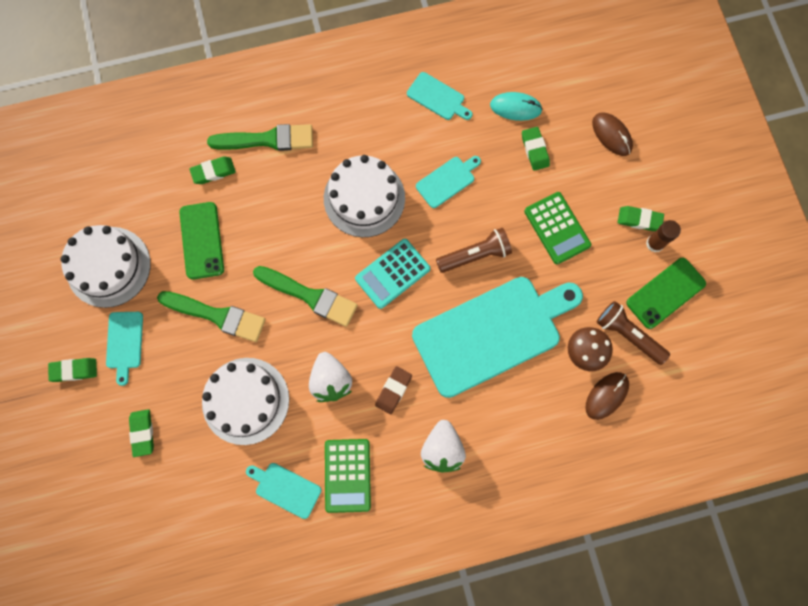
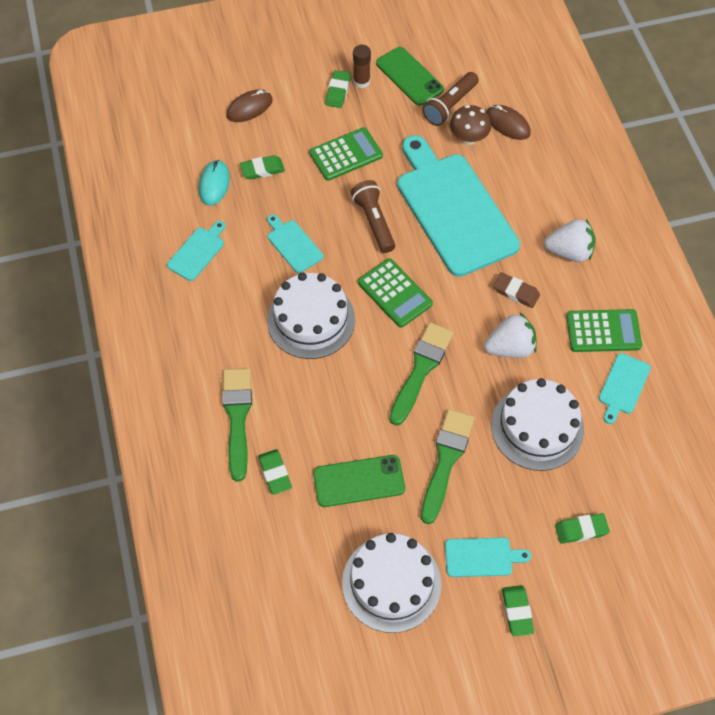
camera: 90 degrees left, 15 degrees down
(392, 274) = (395, 293): turquoise calculator -> green calculator

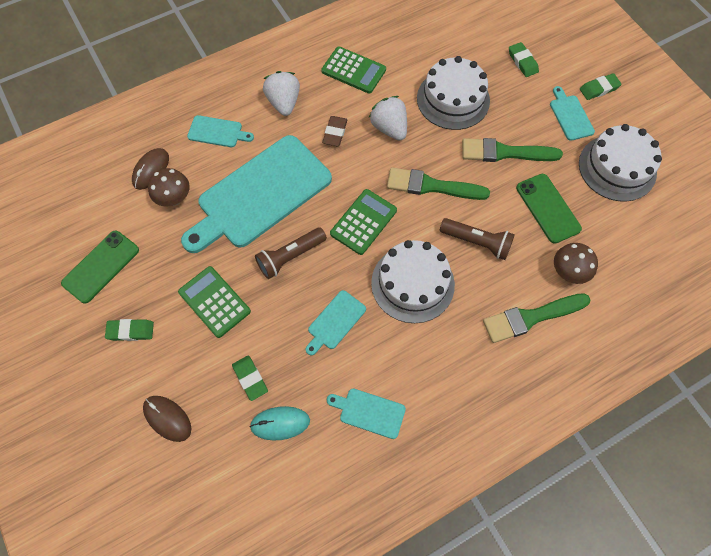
camera: 105 degrees left, 5 degrees up
(275, 473) = (568, 272): green eraser -> brown mushroom
(361, 81) = (113, 311): brown glue stick -> none
(450, 106) = (135, 222): brown flashlight -> brown flashlight (477, 242)
(603, 331) = (353, 70): green calculator -> green calculator turned 135 degrees clockwise
(623, 386) = (398, 52): turquoise cutting board -> turquoise cutting board (217, 132)

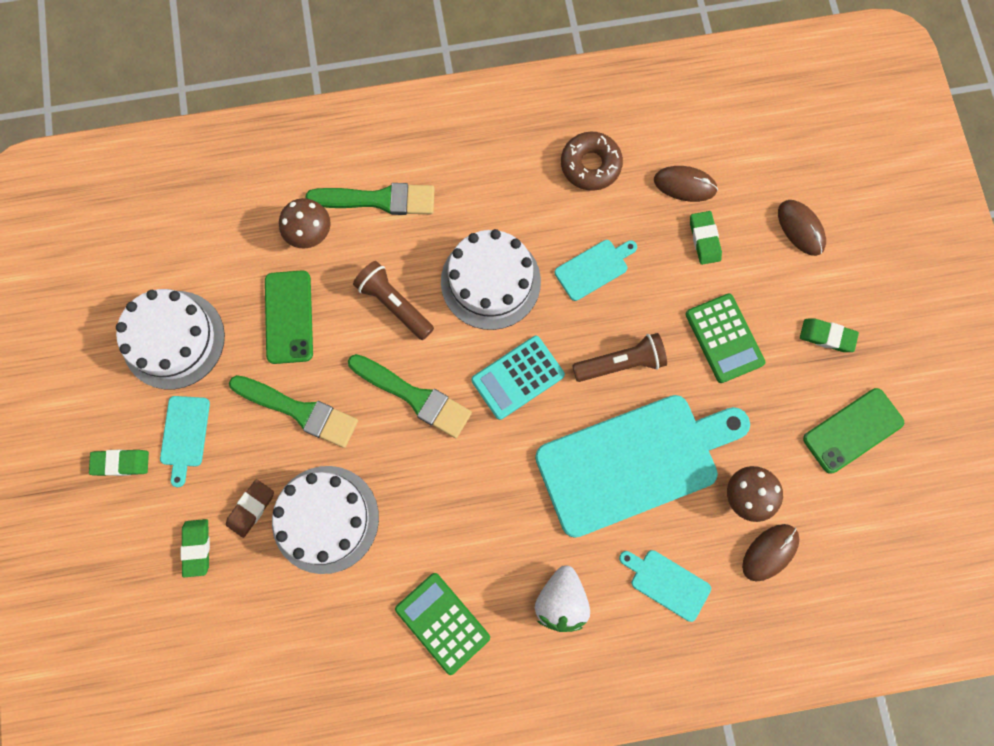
camera: 160 degrees left, 10 degrees up
(280, 423) = (685, 185): turquoise mouse -> brown mouse
(335, 133) = (507, 522): brown eraser -> brown eraser (251, 508)
(363, 222) = (518, 377): green calculator -> turquoise calculator
(369, 412) = (590, 165): turquoise cutting board -> brown donut
(389, 128) = (431, 503): white strawberry -> none

